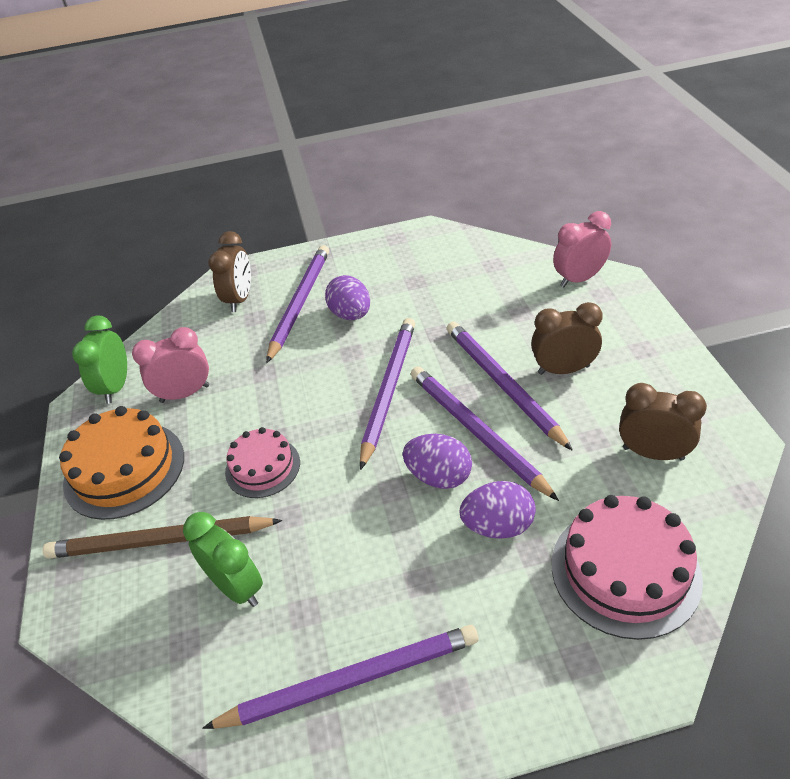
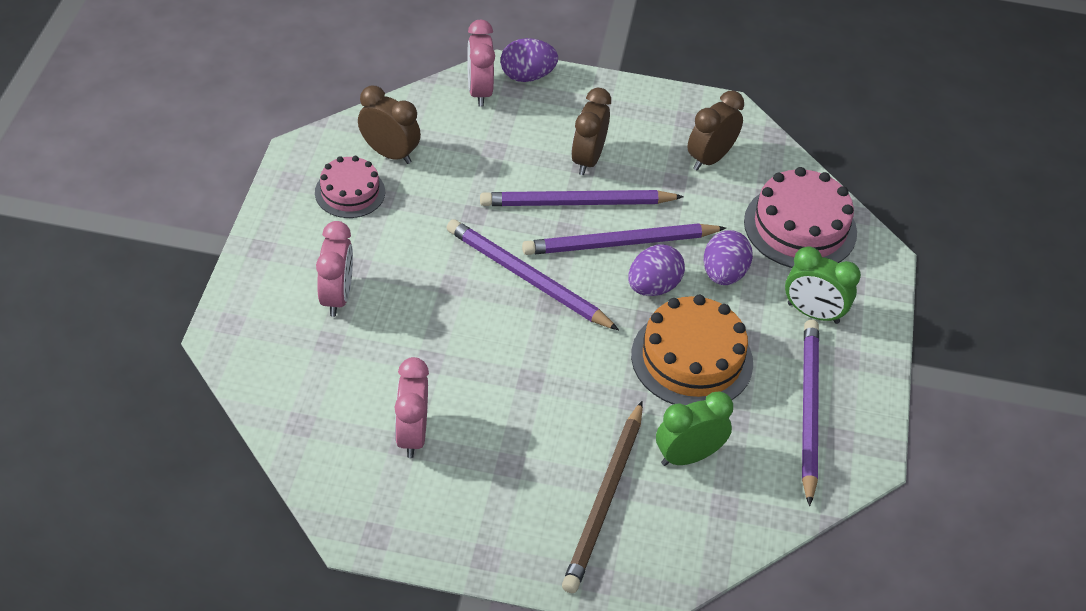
camera: 75 degrees left, 5 degrees up
(116, 387) = (352, 494): green clock -> green clock (813, 313)
(124, 469) = (491, 510): orange cake -> orange cake (692, 359)
(240, 299) = (283, 345): brown clock -> brown clock (389, 153)
(262, 467) = (563, 400): pink cake -> pink cake (350, 192)
(300, 303) = (337, 297): purple pencil -> pink clock
(351, 315) = (393, 264): purple egg -> purple egg (527, 76)

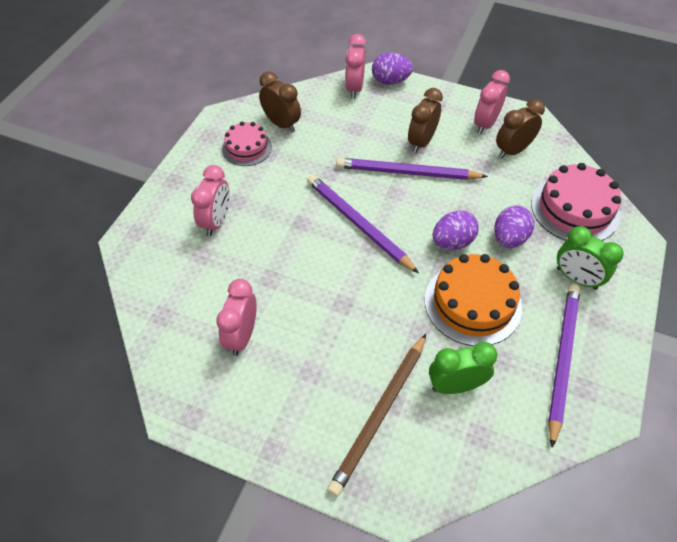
camera: 15 degrees right, 5 degrees up
(619, 243) = (433, 206): purple pencil -> none
(668, 125) = (485, 124): none -> pink clock

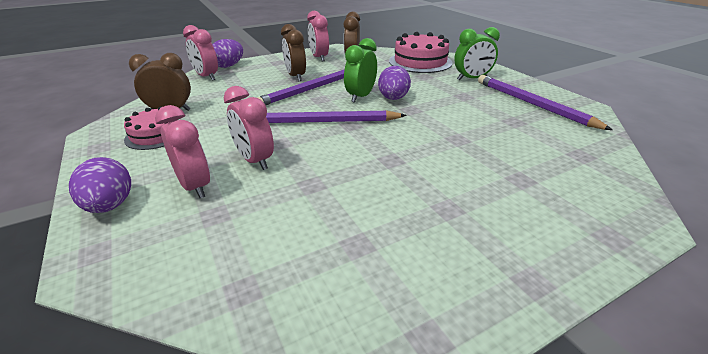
camera: 50 degrees left, 20 degrees down
(242, 336) = (355, 234): pink clock -> pink clock (255, 160)
(380, 414) = (530, 190): brown pencil -> none
(455, 385) = (525, 146): green clock -> green clock (360, 96)
(472, 303) = (455, 112): orange cake -> none
(509, 238) = (416, 83): purple egg -> purple egg (110, 205)

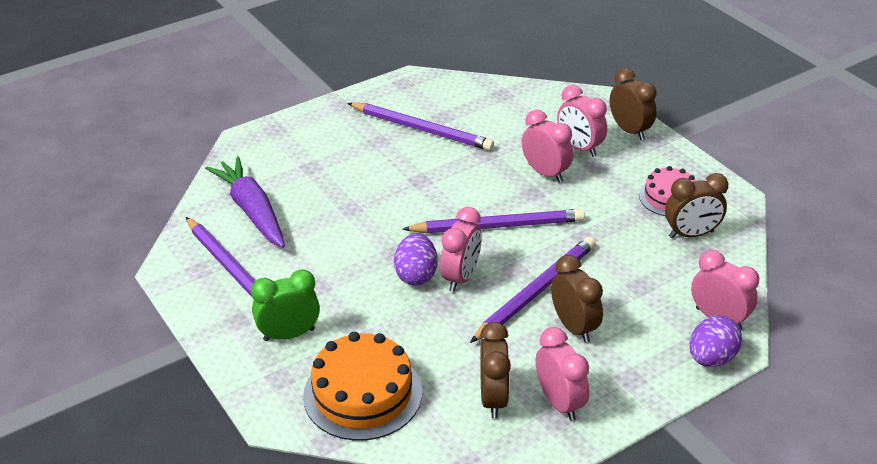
camera: 175 degrees right, 5 degrees up
(110, 205) = (629, 130): purple egg -> brown clock
(360, 96) = (461, 277): green clock -> pink clock
(389, 224) = (422, 129): none -> purple pencil
(420, 62) = (362, 394): pink cake -> orange cake
(554, 141) = (252, 210): none -> purple carrot

